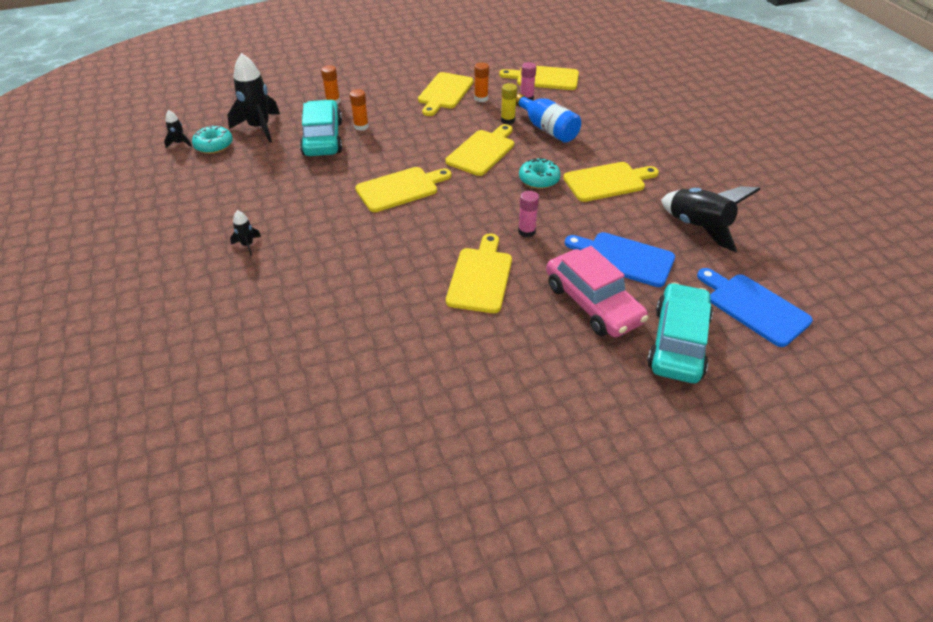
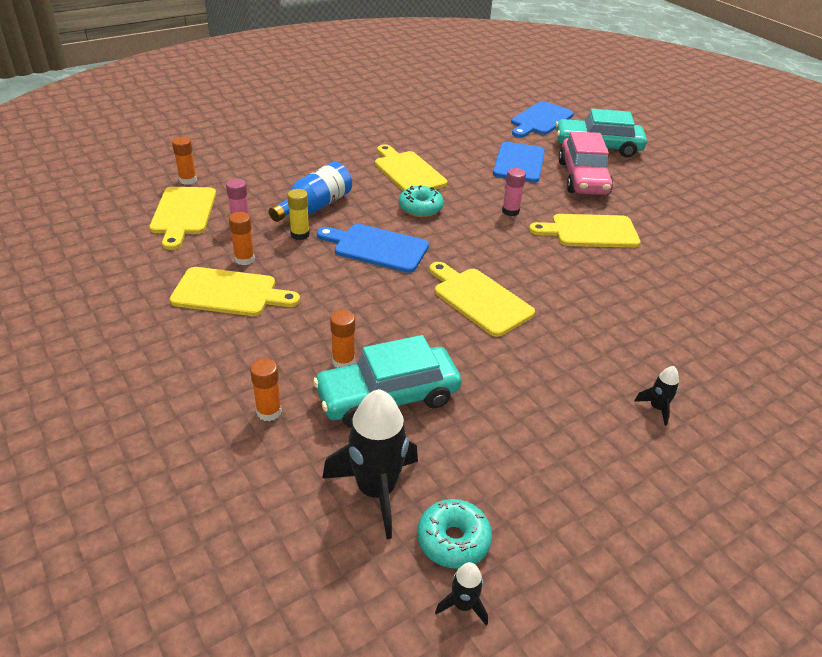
camera: 105 degrees left, 5 degrees down
(482, 151) = (377, 247): yellow cutting board -> blue cutting board
(592, 303) = (583, 178): pink car -> pink car turned 135 degrees clockwise
(593, 79) = (188, 180): none -> orange glue stick
(698, 227) = (458, 134): black rocket -> none

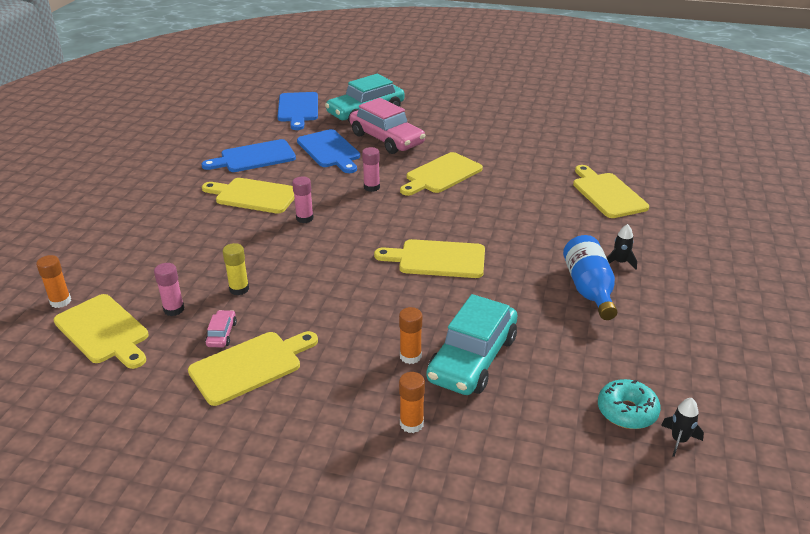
camera: 40 degrees left, 5 degrees down
(244, 259) = (222, 334): orange glue stick -> pink car
(315, 207) = (218, 261): blue bottle -> blue bottle (589, 289)
(376, 490) = (548, 418): black rocket -> none
(377, 247) = (315, 265): blue cutting board -> blue cutting board (254, 157)
(420, 208) = (304, 218): turquoise donut -> pink glue stick
(745, 337) = (607, 194): none -> yellow cutting board

